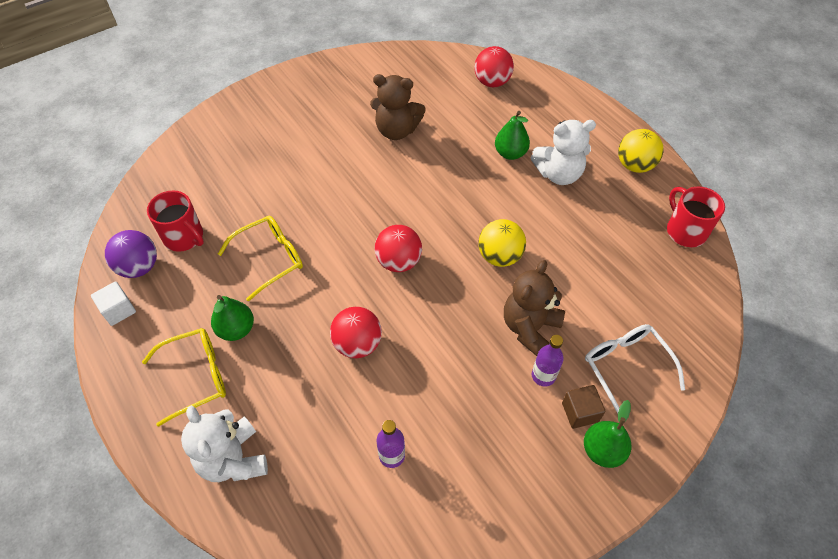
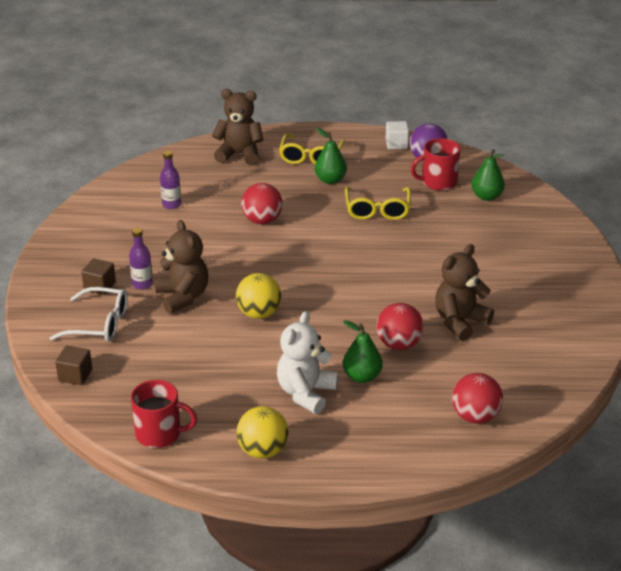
camera: 125 degrees right, 20 degrees down
(233, 459) = (239, 154): white teddy bear -> brown teddy bear
(398, 262) = (310, 263): red ball -> red ball (399, 344)
(602, 450) = (66, 282): green pear -> green pear (486, 196)
(696, 333) = (75, 375): none -> brown cube

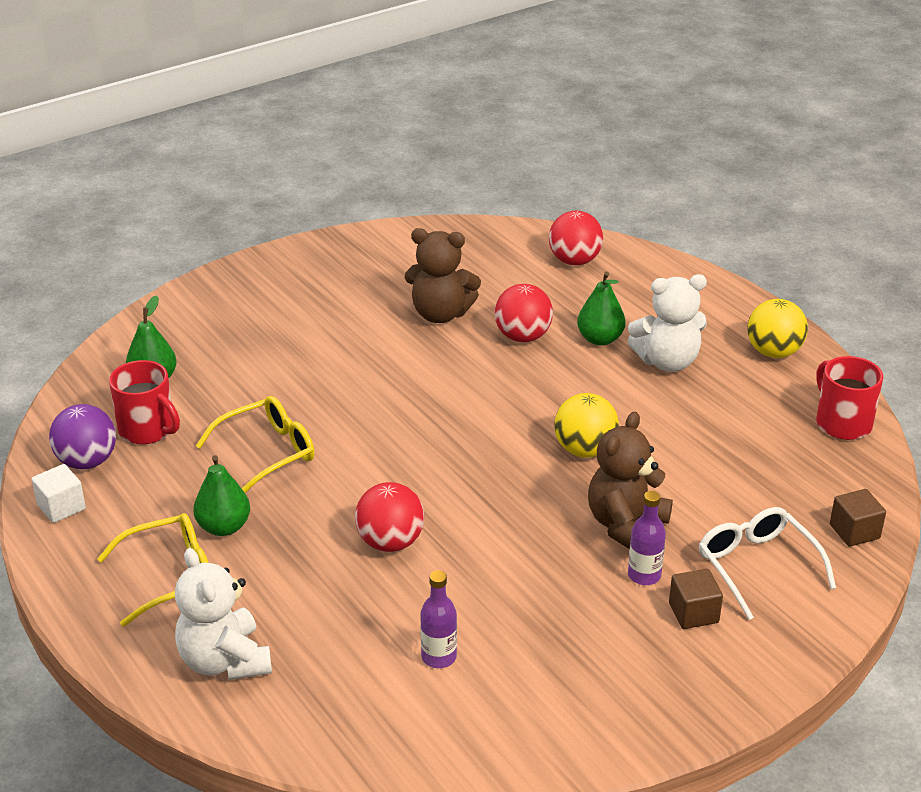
camera: 125 degrees left, 0 degrees up
(239, 154) = (225, 661): brown teddy bear -> white teddy bear

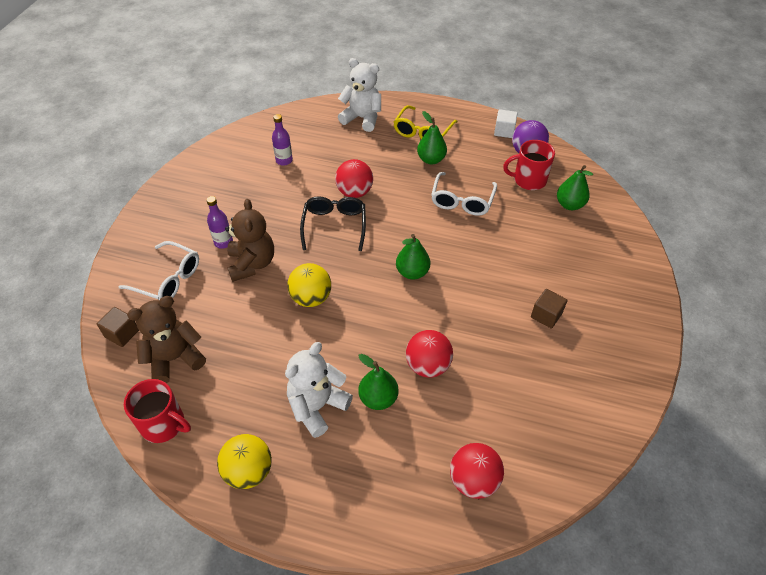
camera: 140 degrees right, 15 degrees up
(267, 452) = (462, 201): yellow glasses -> white glasses
(436, 413) = (412, 272): none -> green pear
(440, 314) = (497, 351): brown teddy bear -> brown teddy bear (175, 358)
(469, 513) = (334, 226): none -> black glasses
(693, 613) = (187, 237): brown cube -> brown cube (546, 315)

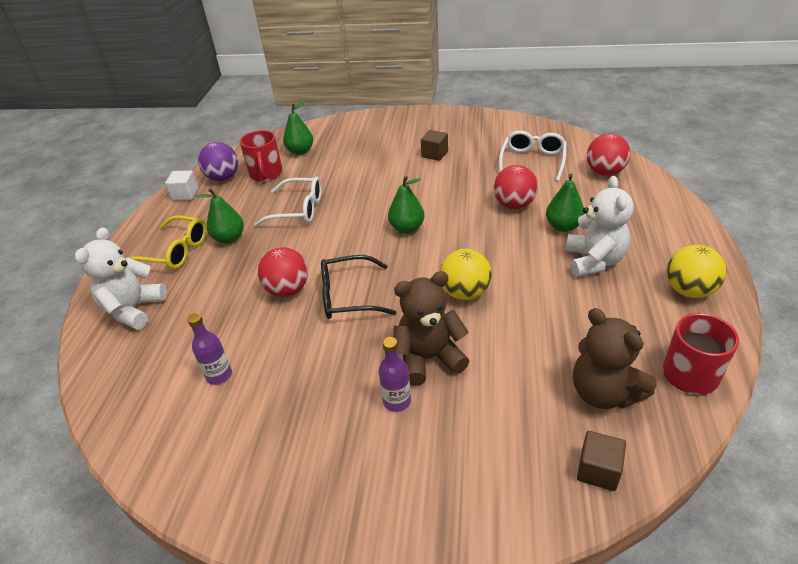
camera: 95 degrees left, 10 degrees down
(168, 279) = (483, 447): white glasses -> white glasses (532, 161)
(317, 406) = (594, 261): white teddy bear -> white teddy bear turned 120 degrees counterclockwise

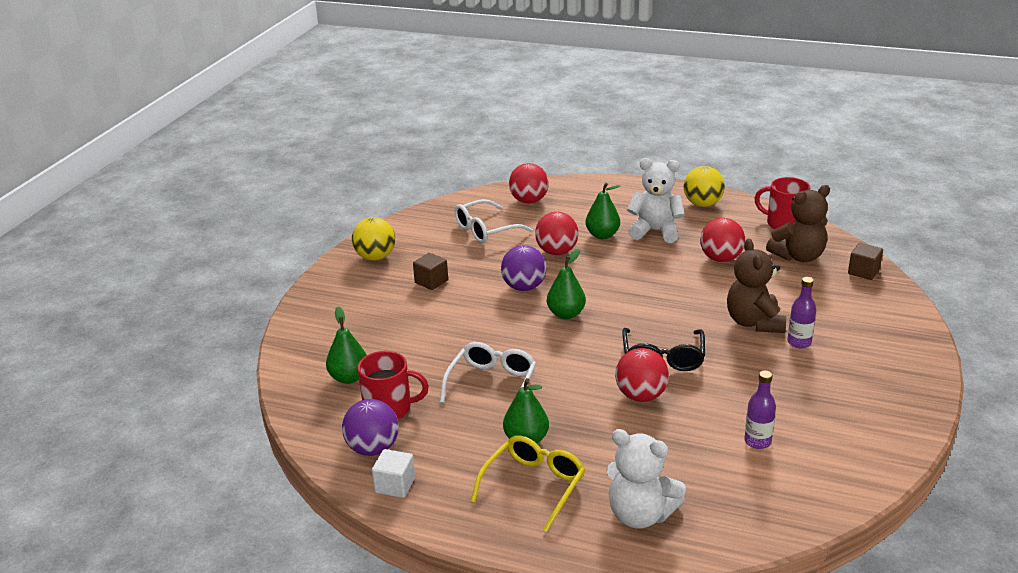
camera: 80 degrees left, 10 degrees down
(443, 198) = (524, 287): none -> purple ball
(465, 293) = (677, 295): yellow ball -> yellow ball (375, 257)
(532, 161) = (486, 230): white glasses -> white glasses turned 60 degrees counterclockwise
(559, 319) = (721, 259): none -> red ball

